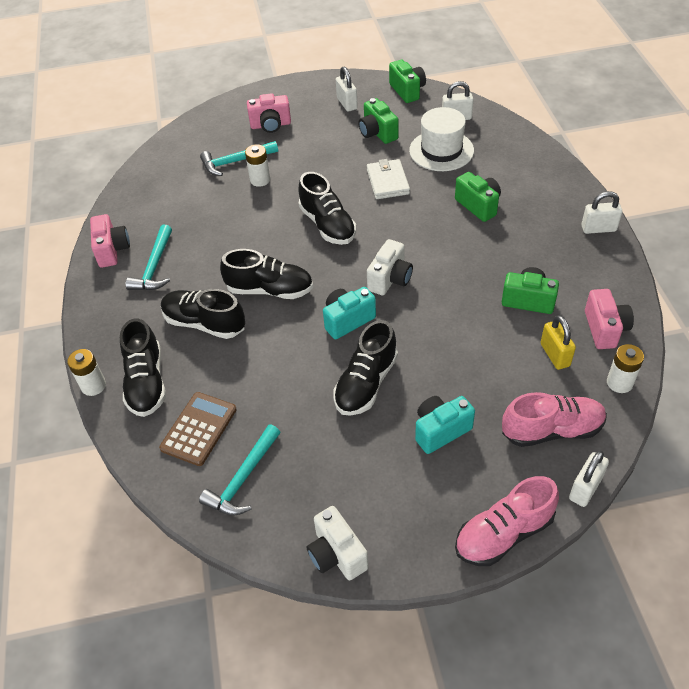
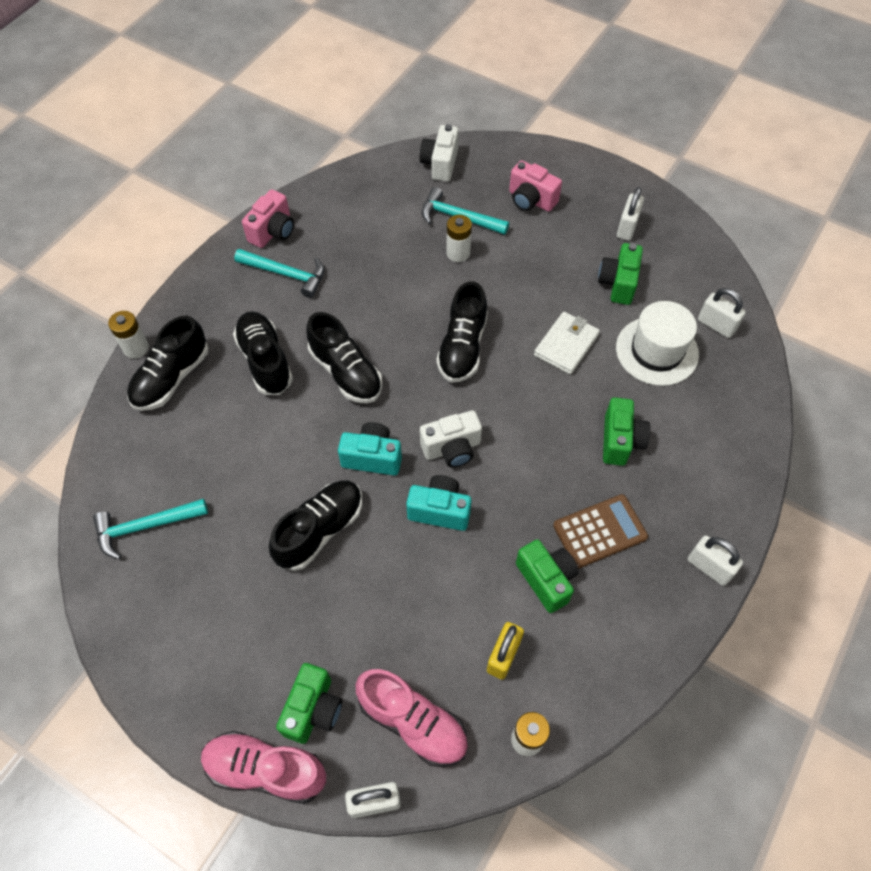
camera: 40 degrees right, 10 degrees up
(154, 267) = (286, 274): turquoise hammer -> turquoise hammer turned 120 degrees counterclockwise
(199, 429) = (162, 453): brown calculator -> brown calculator (600, 531)
(337, 554) = (135, 656): white camera -> white camera (440, 164)
(366, 383) = (320, 530): black shoe -> black shoe turned 150 degrees clockwise
(407, 91) = (703, 256): green camera -> green camera (313, 709)
(440, 431) = (326, 631): turquoise camera -> turquoise camera (440, 510)
(604, 329) = (581, 675): pink camera -> none

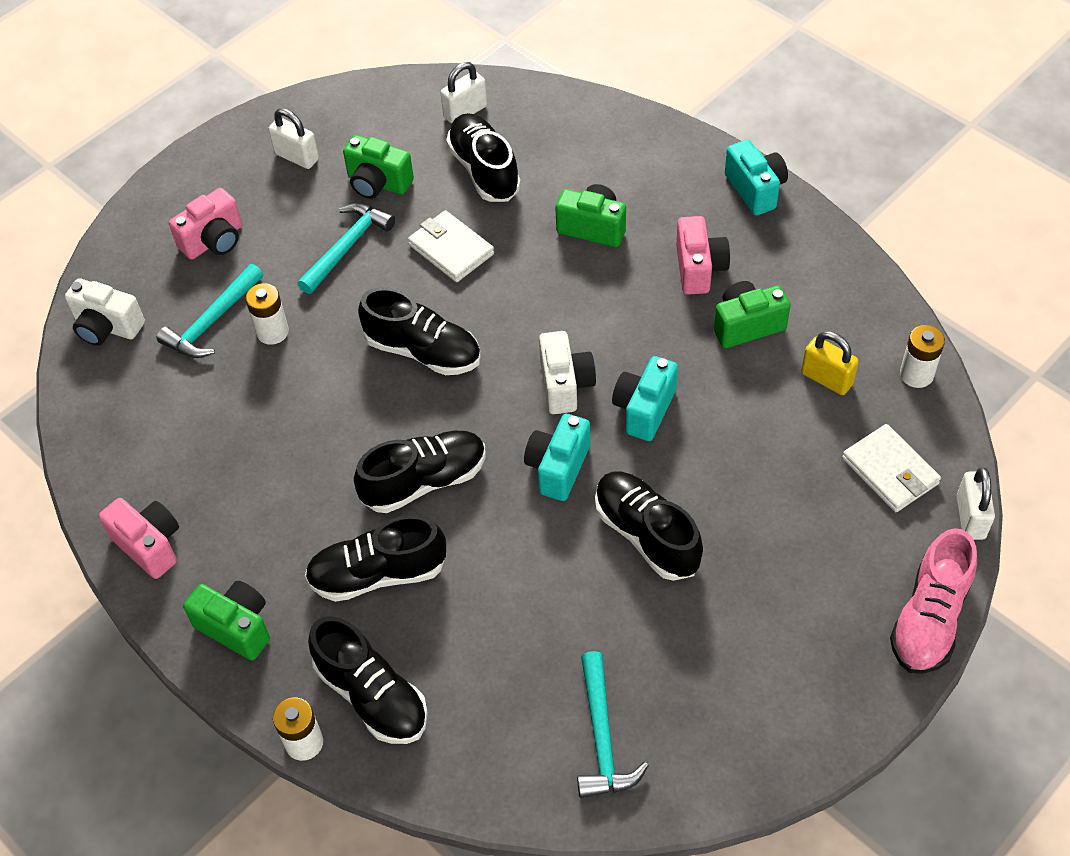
camera: 75 degrees left, 5 degrees down
(286, 274) = (235, 535): turquoise hammer -> turquoise hammer (347, 247)
(313, 709) = (866, 565): green camera -> green camera (236, 627)
(413, 722) = (890, 471): pink shoe -> white wallet
(600, 531) = (699, 268): brown calculator -> pink camera
(657, 351) = (484, 170): white hat -> black shoe
(709, 567) = (755, 189): white padlock -> turquoise camera

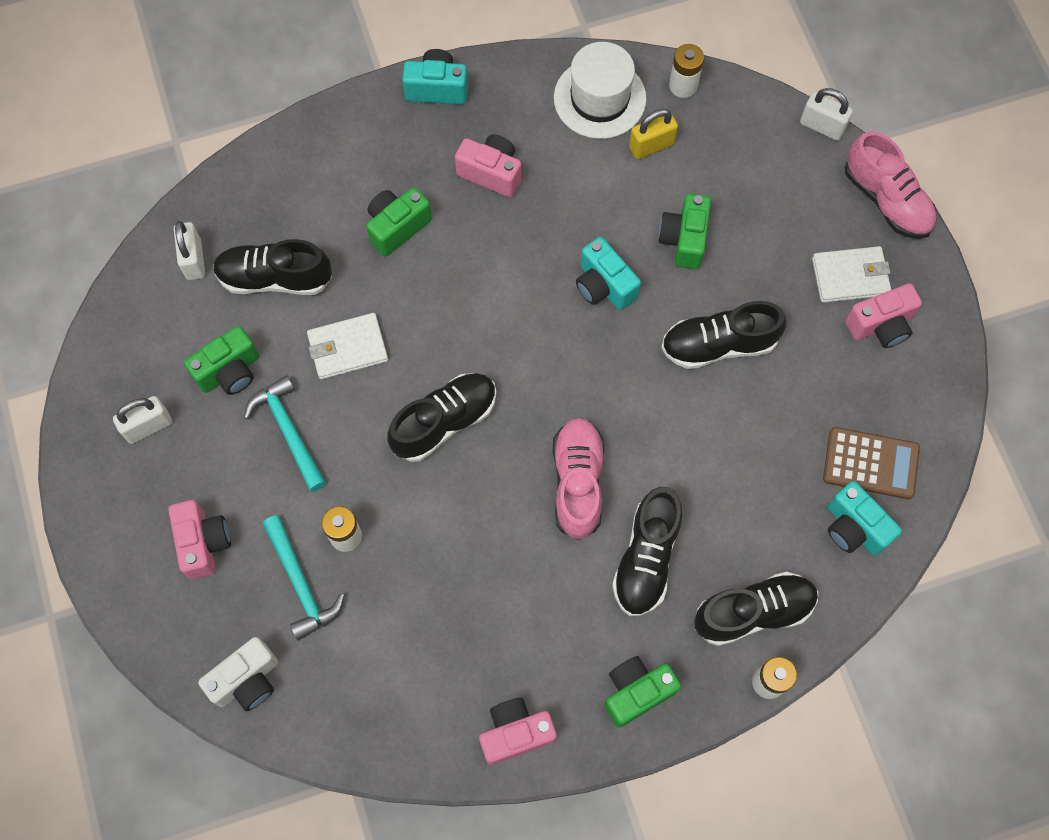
camera: 65 degrees left, 15 degrees up
(424, 481) = (577, 482): black shoe -> pink shoe
(558, 467) = (622, 376): turquoise camera -> turquoise camera (854, 528)
(565, 384) = (545, 330): white camera -> none
(602, 737) = (870, 463): turquoise hammer -> brown calculator
(747, 325) = (568, 171): green camera -> green camera (684, 240)
(772, 677) = (880, 325): none -> pink camera
(845, 314) = (599, 98): none -> white hat
(890, 471) = (755, 153): white wallet -> white wallet (850, 277)

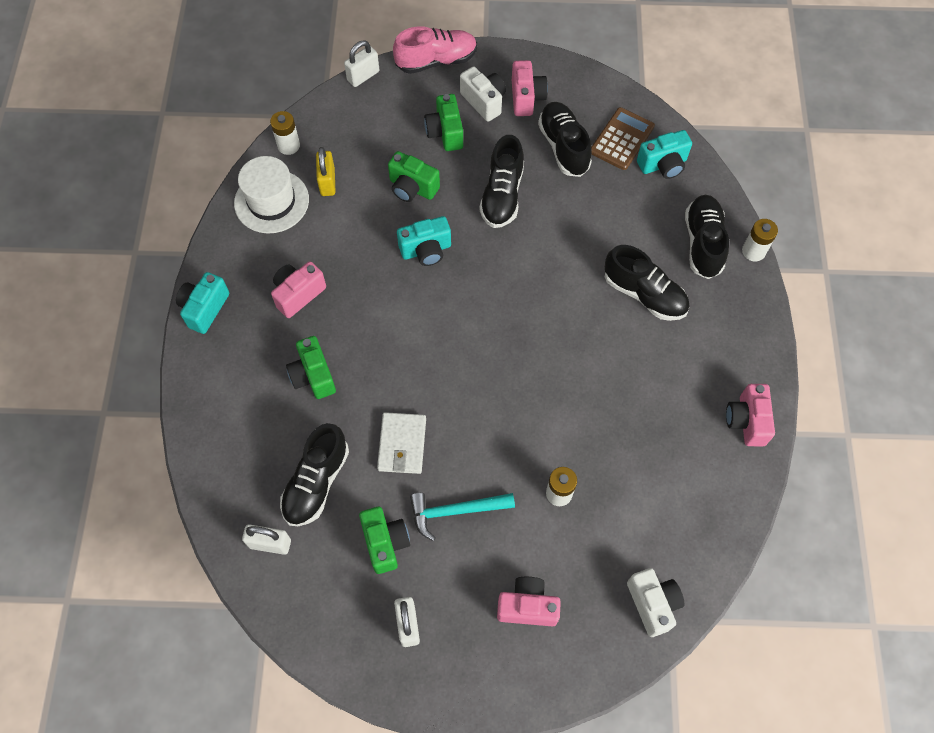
camera: 70 degrees left, 5 degrees down
(301, 583) = (586, 539): turquoise hammer -> none
(444, 422) = (492, 393): black shoe -> black shoe (563, 147)
(577, 482) = (572, 318): pink shoe -> none
(636, 692) = (738, 333): green camera -> green camera (445, 132)
(850, 277) = (484, 101): white wallet -> white camera

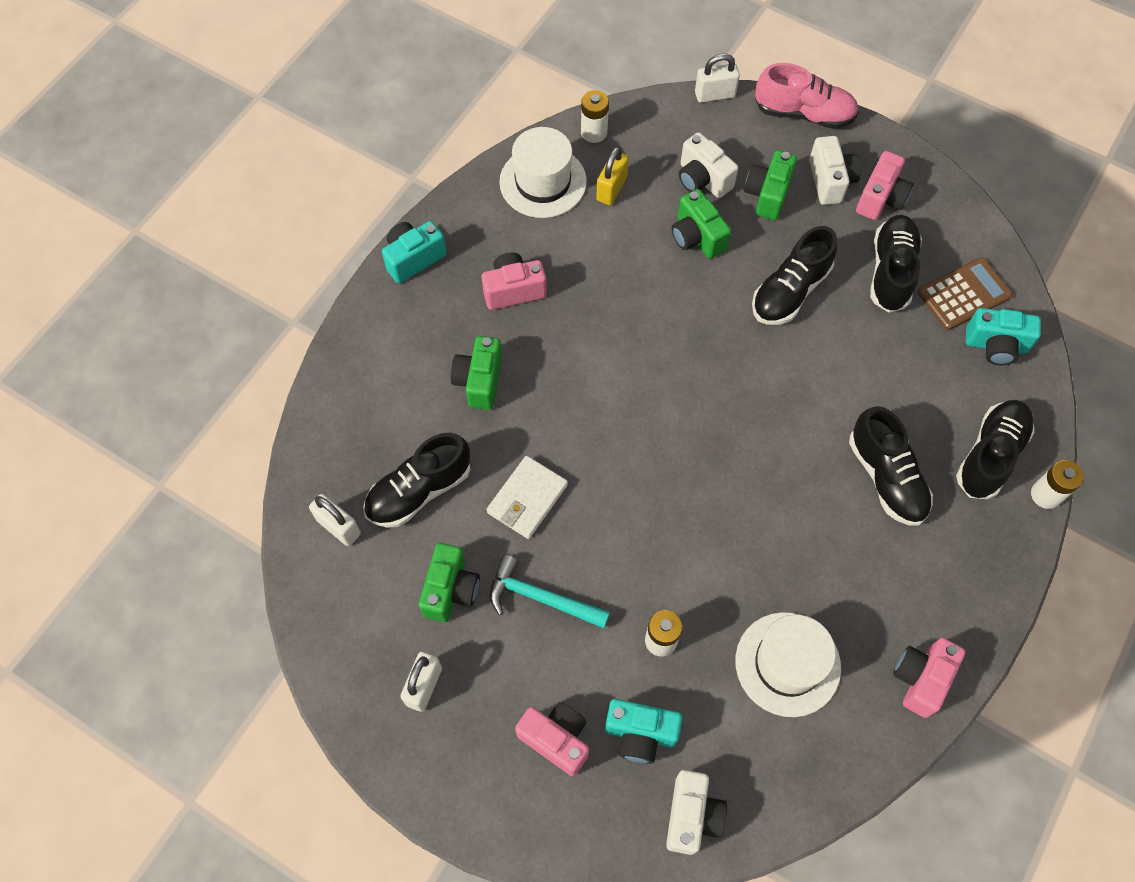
camera: 30 degrees right, 0 degrees up
(391, 143) = (702, 179): none -> white camera
(426, 250) = (672, 310): turquoise camera -> turquoise camera (640, 733)
(654, 460) = (787, 664): none -> white hat

